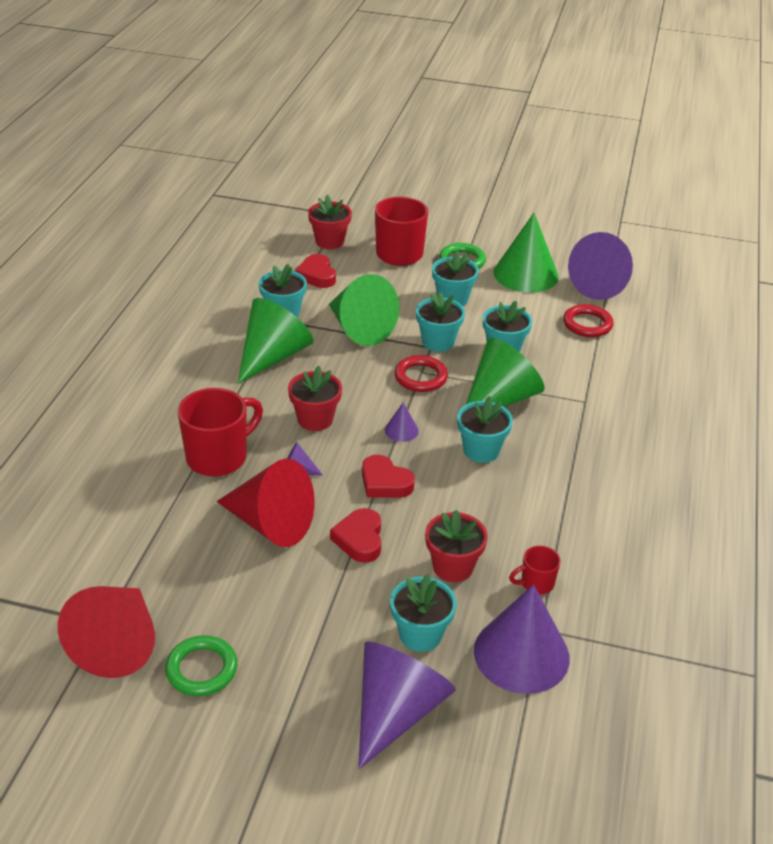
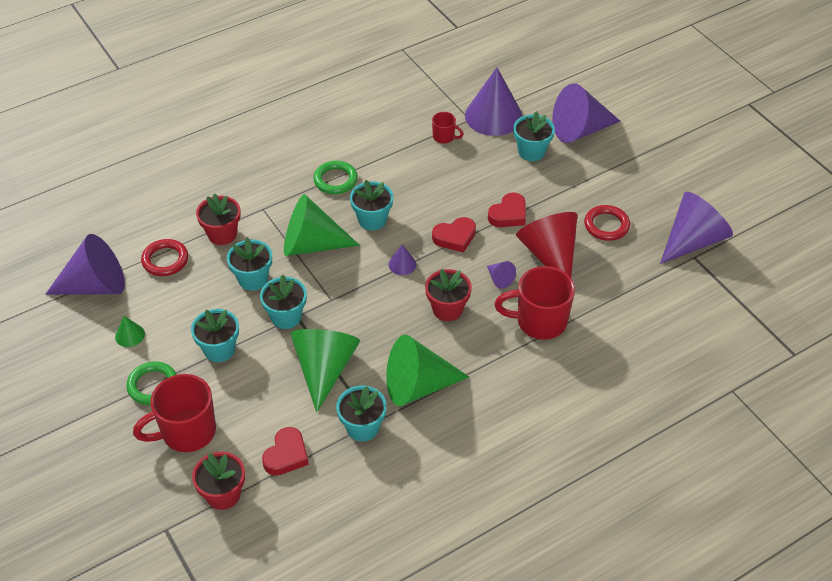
camera: 135 degrees left, 10 degrees up
(118, 643) = (692, 241): red cone -> purple cone
(202, 669) = (658, 202): green ring -> green ring (335, 180)
(385, 482) = (455, 237): red heart -> red heart turned 75 degrees clockwise
(420, 377) = (338, 295): red ring -> red ring (606, 225)
(453, 567) = (476, 170): red flower pot -> red flower pot (222, 234)
(525, 274) = (130, 335): green cone -> green cone, size x0.43

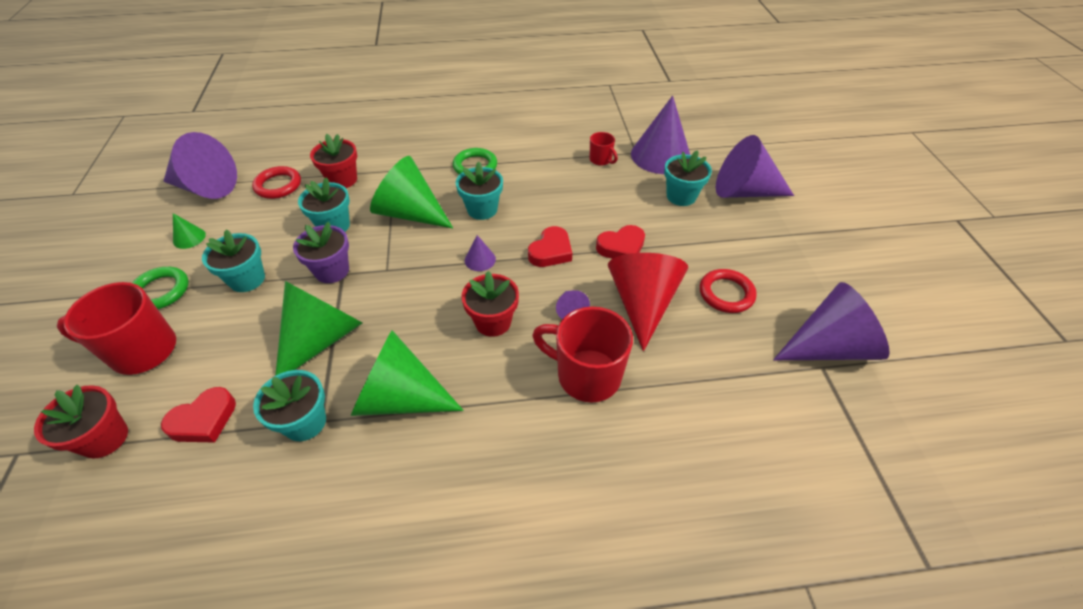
camera: 25 degrees right, 0 degrees up
(286, 317) = (332, 271): turquoise flower pot -> purple flower pot
(455, 237) = (551, 251): red heart -> red heart turned 60 degrees counterclockwise

